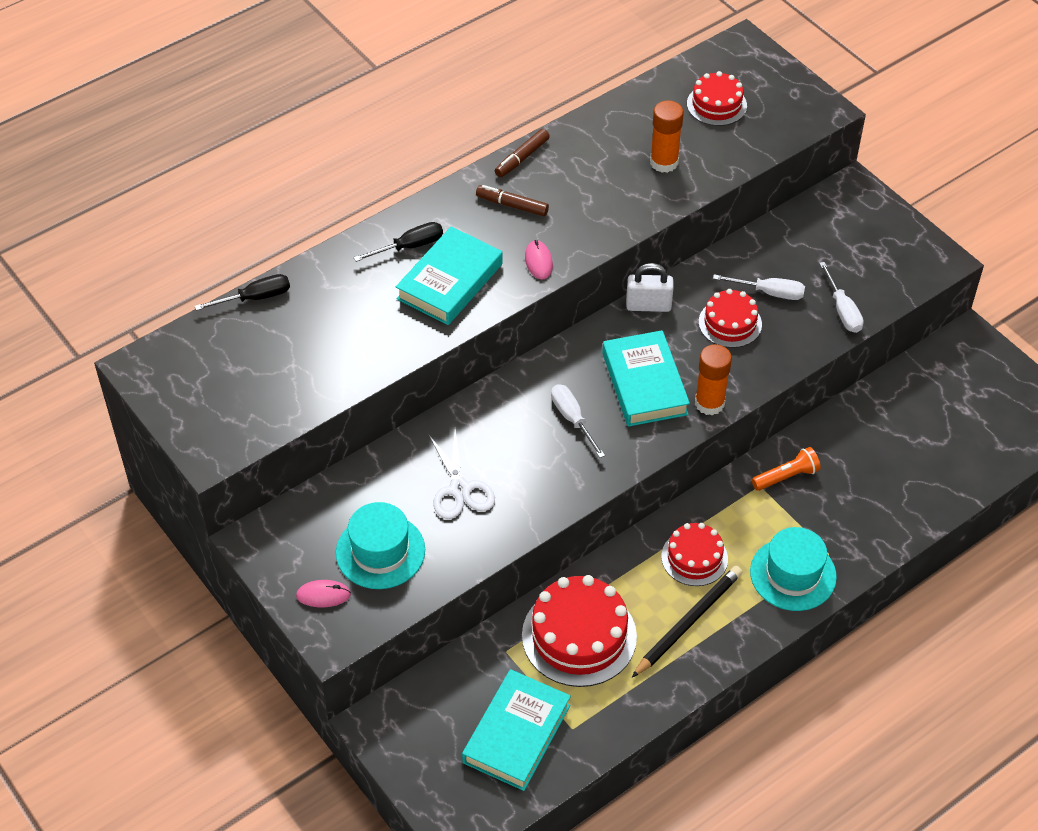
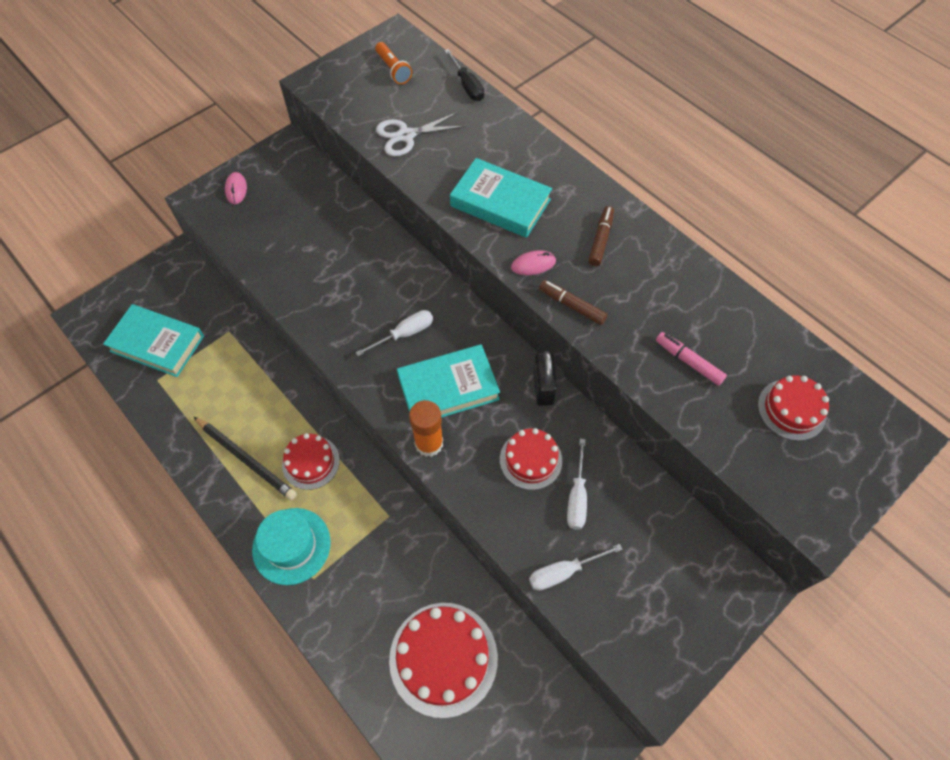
camera: 85 degrees right, 10 degrees up
(380, 551) = (272, 218): turquoise hat -> none
(410, 246) = (537, 172): black screwdriver -> none
(460, 489) = (330, 261): white scissors -> white scissors (406, 135)
(522, 158) = (664, 242): brown marker -> brown marker (572, 306)
(579, 636) = (238, 379): red cake -> red cake (443, 658)
(648, 305) = (543, 387): white padlock -> black padlock
(664, 162) = (688, 361): orange glue stick -> pink marker
(786, 476) = (400, 540): orange flashlight -> orange flashlight (393, 70)

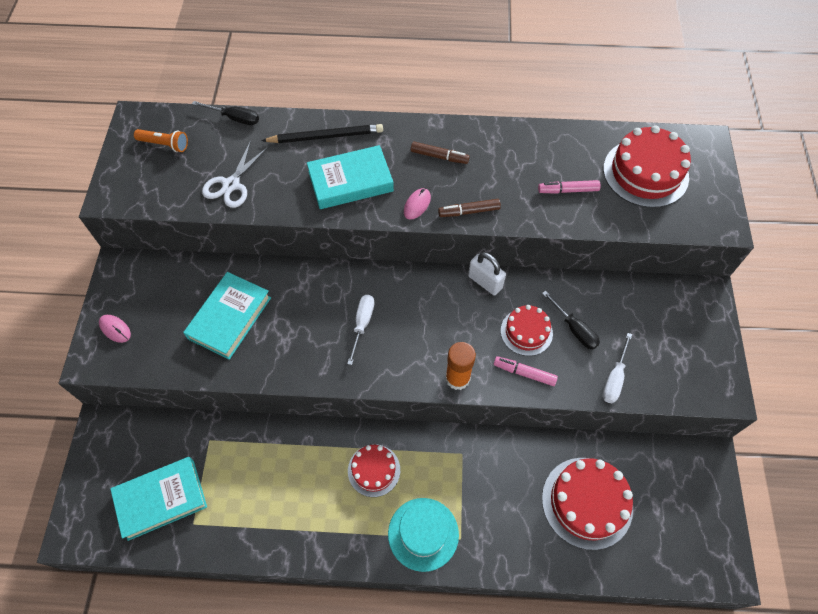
camera: 45 degrees left, 0 degrees up
(246, 459) = (327, 511): black pencil -> black pencil (325, 136)
(448, 388) = (430, 333): turquoise book -> turquoise book (230, 318)
(488, 491) = (524, 373): none -> pink marker
(543, 387) = (485, 282): black padlock -> white padlock
(577, 497) = (574, 329): white screwdriver -> black screwdriver
(600, 239) = (439, 156): brown marker -> brown marker turned 135 degrees clockwise
(791, 409) = (645, 173): red cake -> red cake, size x1.67

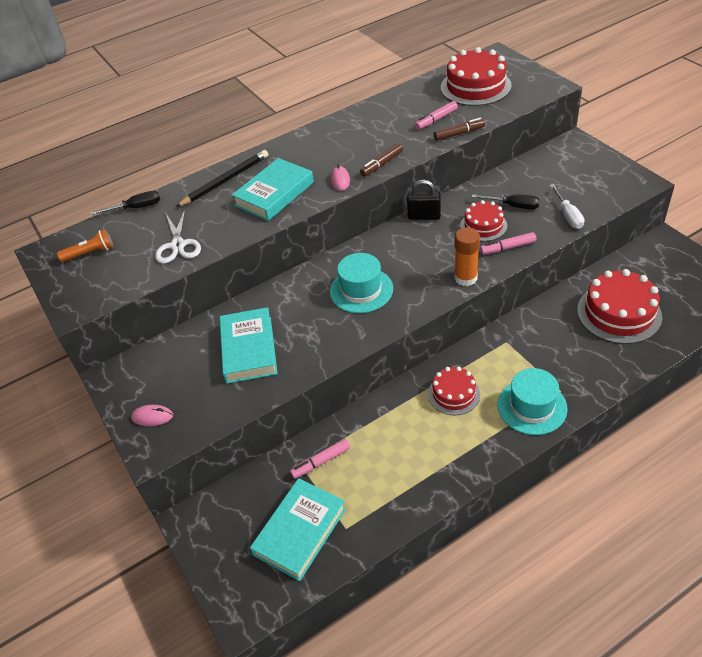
camera: 30 degrees left, 15 degrees down
(224, 451) = (321, 462): none -> pink marker
(362, 324) = (361, 290): white screwdriver -> turquoise hat
(439, 156) = (326, 148): brown marker -> brown marker (459, 134)
(485, 282) = (424, 216): white padlock -> black padlock

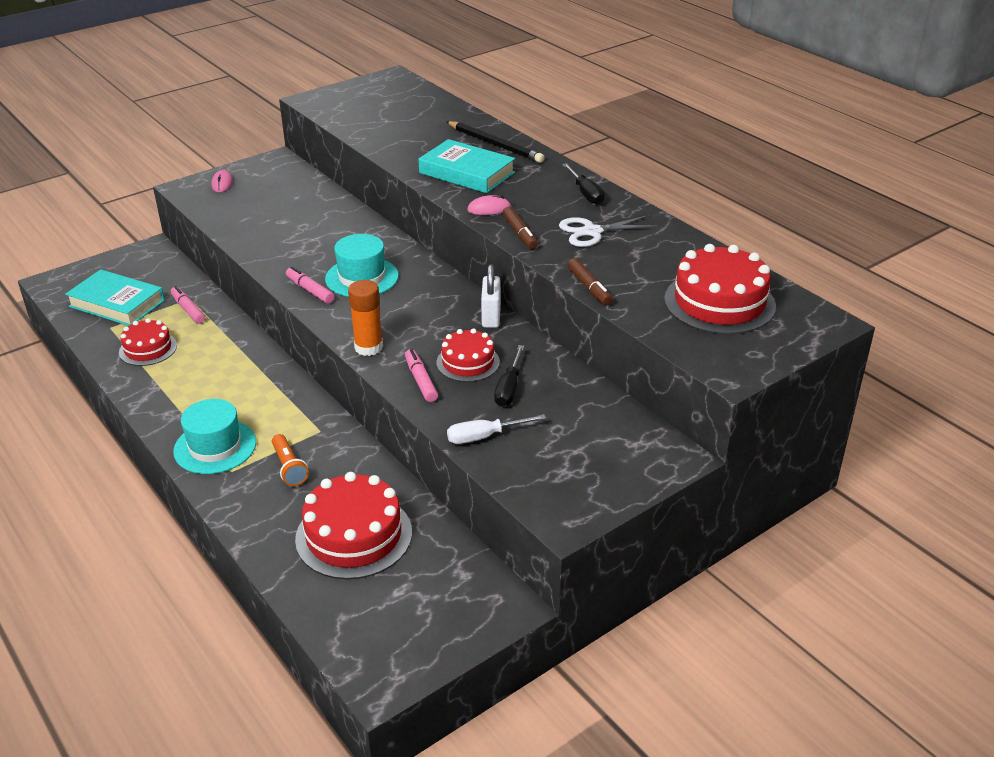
camera: 80 degrees right, 10 degrees down
(90, 253) = (386, 95): orange flashlight -> orange flashlight (289, 467)
(136, 208) = (453, 106): black screwdriver -> black screwdriver (586, 193)
(178, 245) = (388, 132): white scissors -> white scissors (592, 232)
(249, 349) = (290, 220): turquoise book -> none
(381, 164) = (520, 234): brown marker -> brown marker turned 150 degrees counterclockwise
(424, 216) = (491, 316): black padlock -> white padlock
(436, 119) = (625, 270): pink marker -> pink marker (310, 290)
(454, 394) = (249, 390): red cake -> red cake (148, 349)

